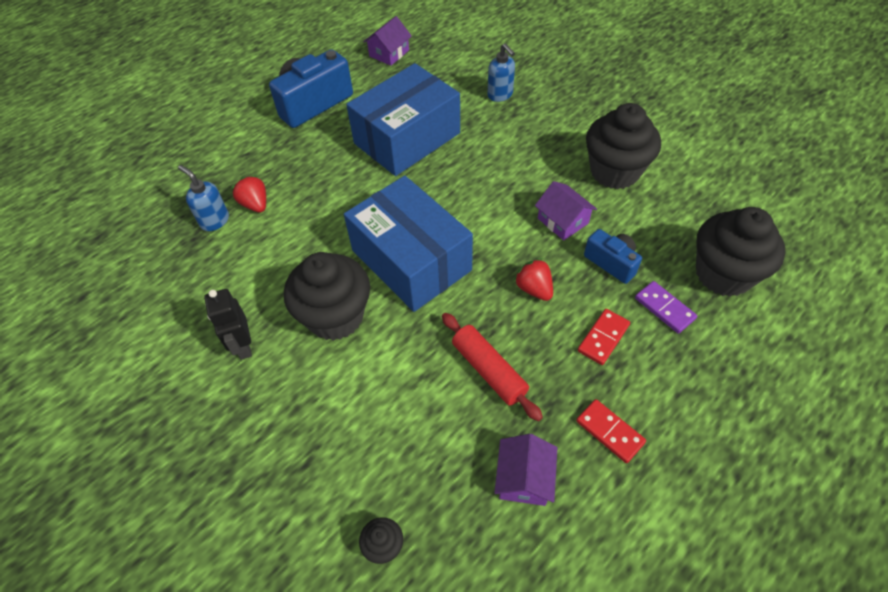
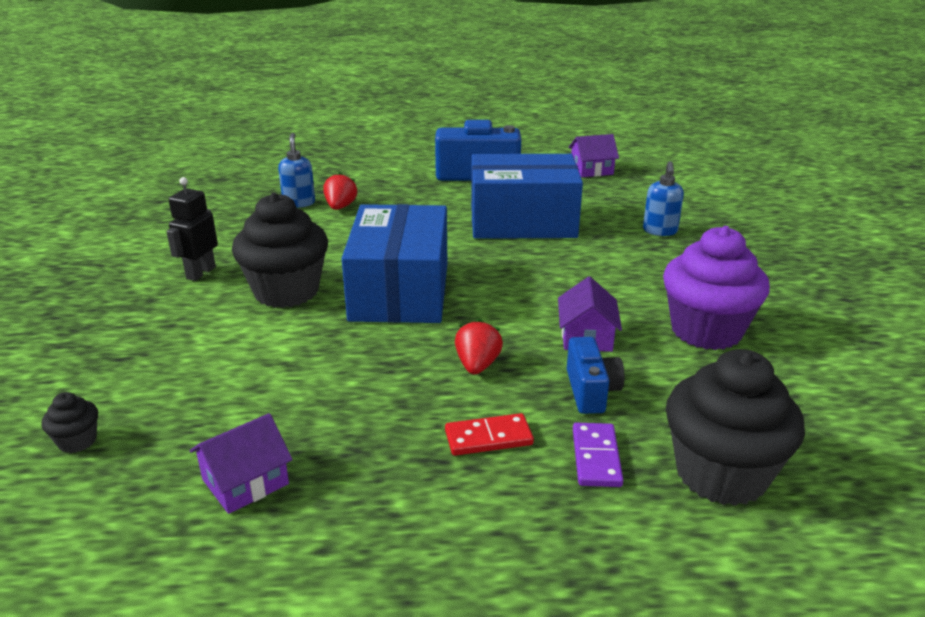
camera: 40 degrees right, 25 degrees down
(489, 370) = (343, 392): red rolling pin -> none
(609, 432) = (376, 508): red domino -> none
(614, 171) = (706, 331): black cupcake -> purple cupcake

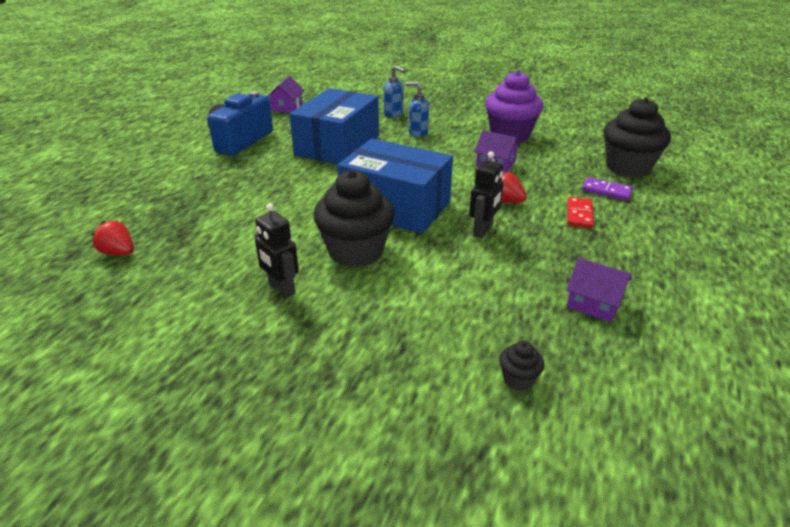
camera: 65 degrees left, 5 degrees up
(245, 482) = (594, 303): purple house -> purple house turned 45 degrees counterclockwise
(299, 203) = (194, 220): blue soap dispenser -> blue soap dispenser (417, 133)
(340, 207) = (228, 203): red strawberry -> red strawberry (118, 253)
(383, 361) = (483, 230): none -> black robot
(591, 391) = (549, 177): blue camera -> none

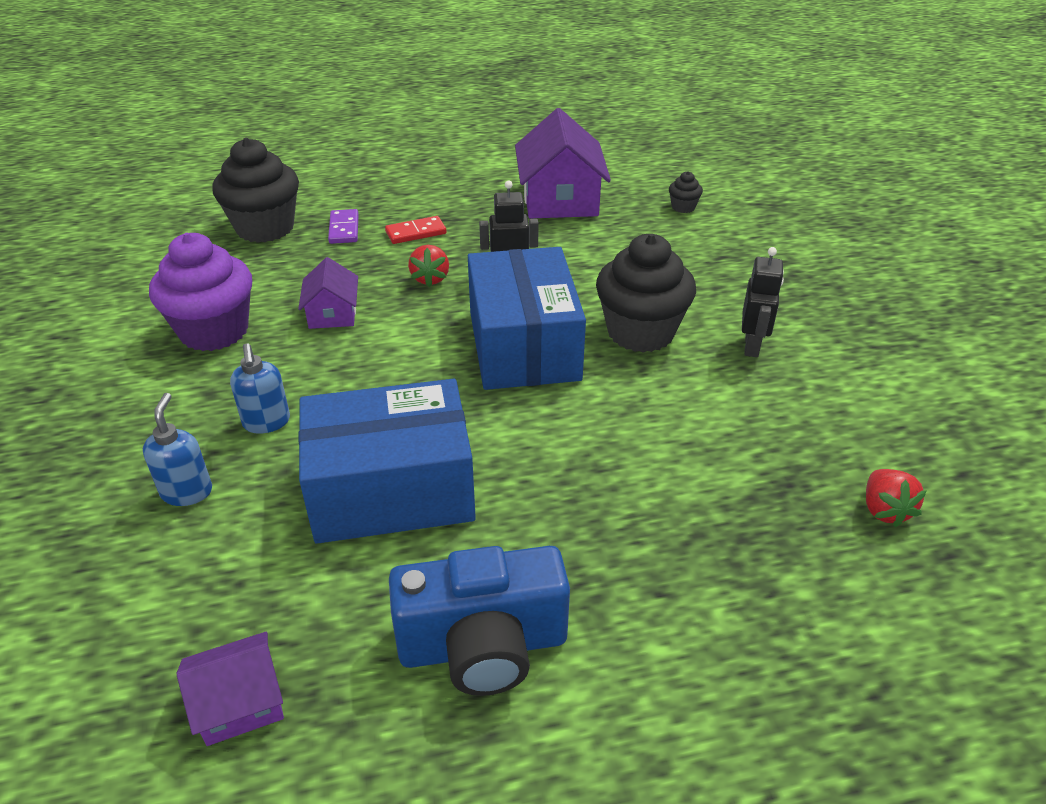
camera: 125 degrees left, 5 degrees up
(594, 303) = (560, 199): purple house -> purple house, size x1.87

